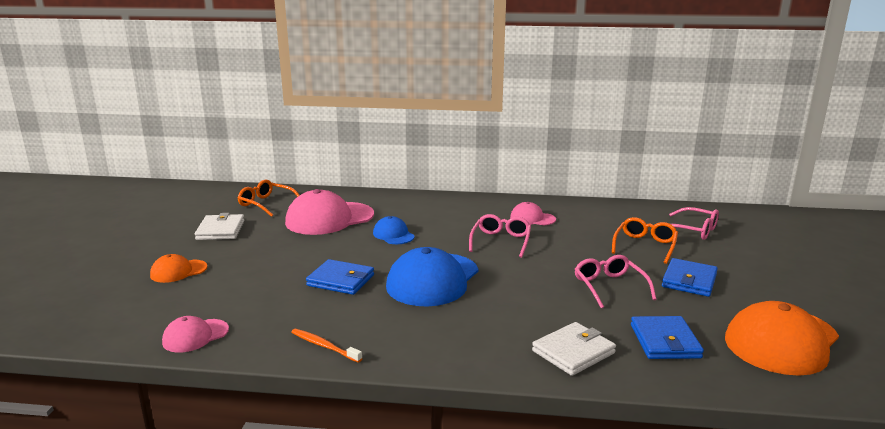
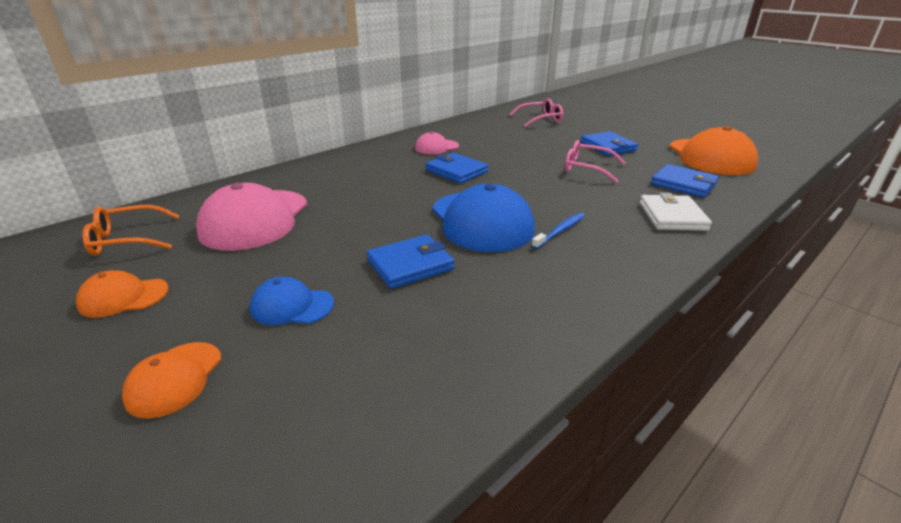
camera: 50 degrees left, 10 degrees up
(195, 336) = (400, 428): pink cap -> none
(220, 230) = (123, 297): white wallet -> orange cap
(324, 346) = (544, 328): orange toothbrush -> none
(393, 235) = (359, 204): blue cap -> blue cap (292, 306)
(464, 312) = (560, 231): none -> blue toothbrush
(501, 241) = (456, 171): pink glasses -> blue wallet
(645, 246) = (541, 137): orange glasses -> none

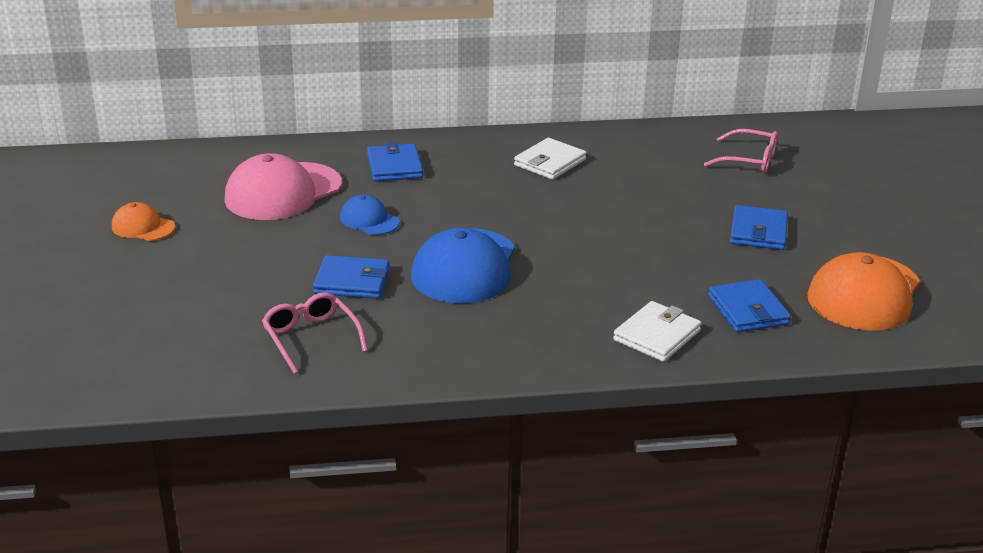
camera: 35 degrees right, 0 degrees up
(128, 240) = (178, 177): orange glasses -> none
(174, 379) = (132, 295): orange cap -> none
(292, 306) = (236, 278): blue cap -> blue cap (369, 220)
(436, 147) = (550, 162): pink cap -> white wallet
(456, 171) = (524, 203): blue wallet -> blue wallet (394, 166)
(560, 231) = (520, 304): blue toothbrush -> none
(587, 169) = (673, 251): pink glasses -> pink glasses (311, 338)

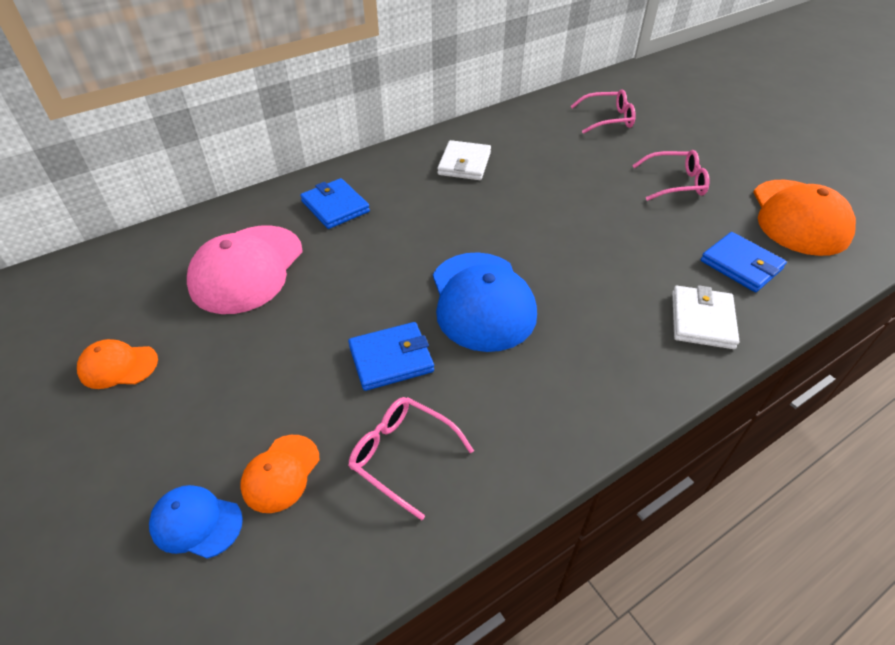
camera: 25 degrees left, 15 degrees up
(215, 320) = (280, 473): none -> orange cap
(369, 220) = (354, 275): blue cap -> blue cap (196, 522)
(758, 232) = (675, 183): blue wallet -> pink glasses

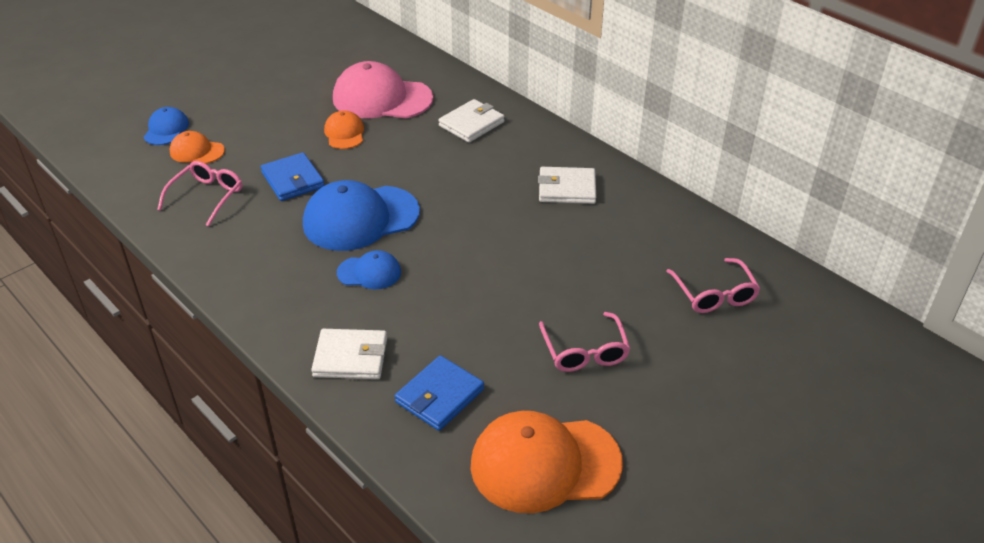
camera: 80 degrees right, 5 degrees down
(118, 366) = (282, 73): orange cap -> orange cap (344, 133)
(335, 206) = (471, 124): blue wallet -> white wallet
(575, 299) = (369, 272): none -> blue cap

